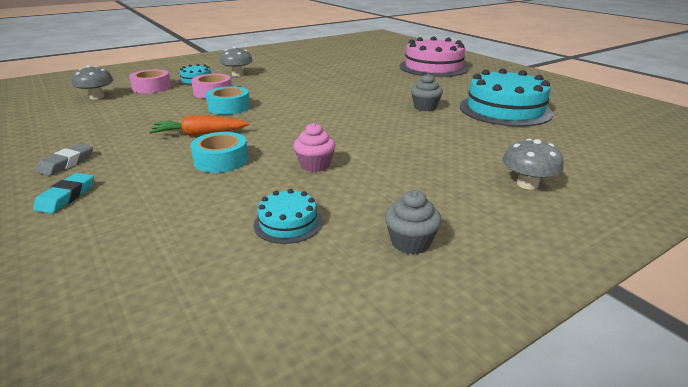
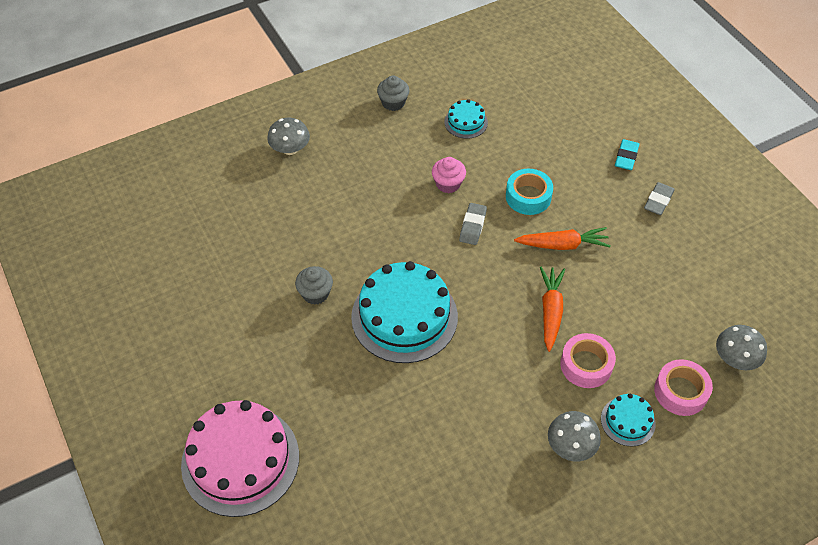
camera: 175 degrees left, 25 degrees up
(229, 107) = (550, 311): turquoise tape -> orange carrot
(288, 140) = (473, 226): none -> grey eraser
(505, 110) = (225, 280): turquoise cake -> turquoise cake (404, 316)

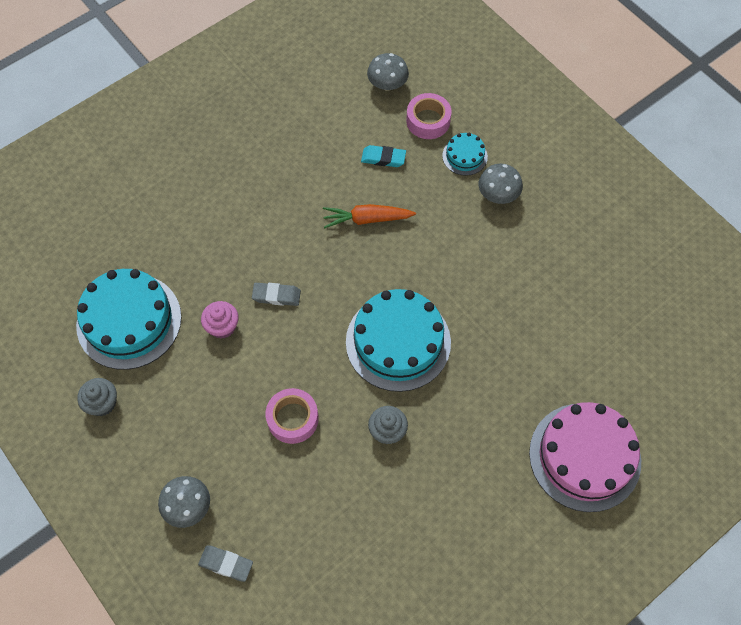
camera: 100 degrees left, 10 degrees up
(466, 122) = (129, 321): turquoise cake -> turquoise cake, size x2.11
(528, 197) = (231, 250): turquoise tape -> none
(562, 245) = (288, 215): orange carrot -> none
(586, 365) = (418, 188): pink tape -> pink tape (292, 419)
(626, 157) = (167, 168): turquoise eraser -> turquoise eraser (383, 158)
(658, 201) = (222, 140): grey eraser -> grey eraser (226, 564)

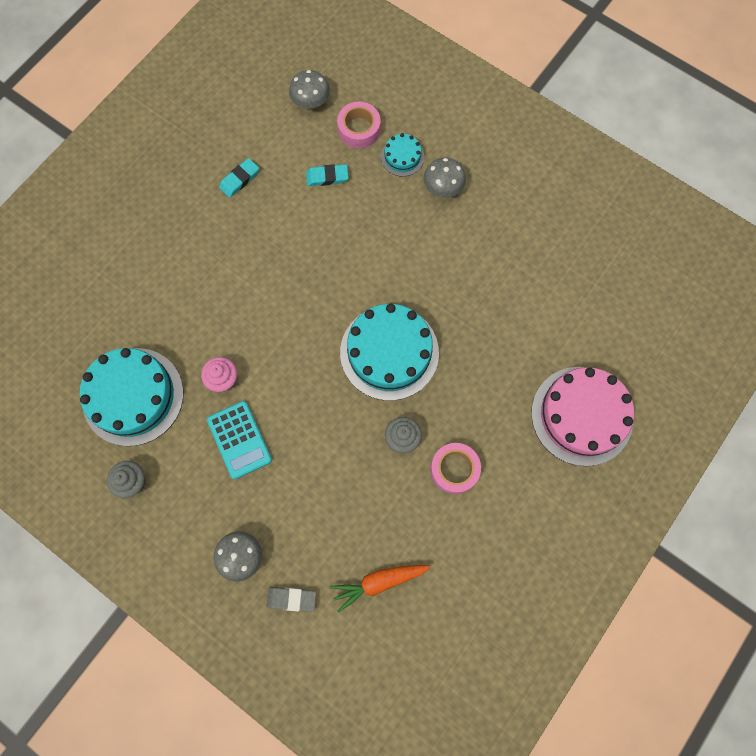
camera: 15 degrees left, 10 degrees up
(221, 390) = (239, 440): none -> turquoise calculator
(276, 296) = (265, 337): grey eraser -> none
(292, 419) = (313, 449): pink tape -> pink tape (454, 469)
(296, 141) = (239, 180): none -> turquoise eraser
(367, 219) = (328, 241): orange carrot -> orange carrot (379, 582)

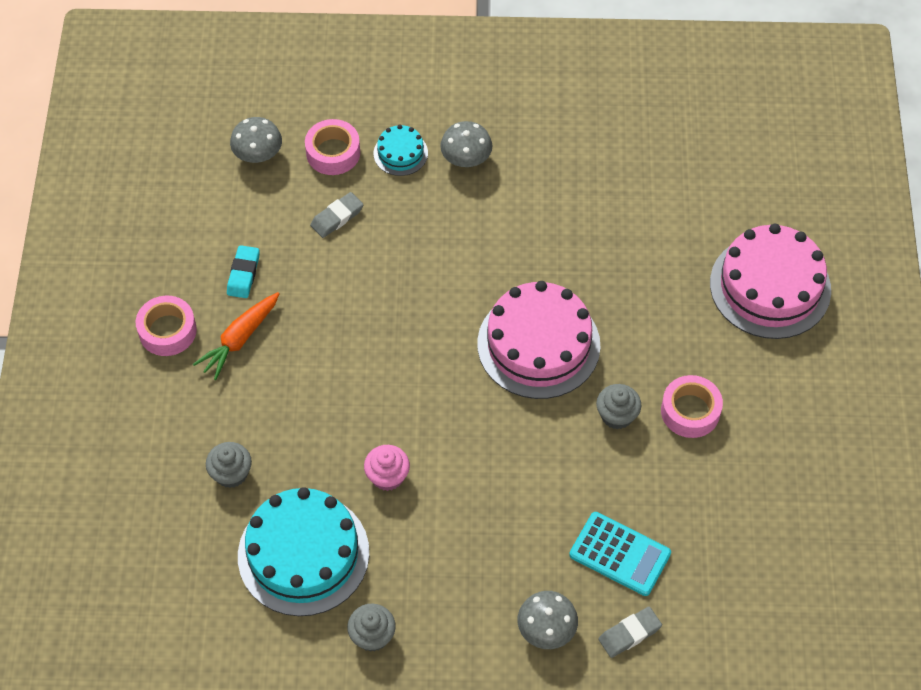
camera: 35 degrees left, 15 degrees down
(131, 311) = (231, 473): none -> grey cupcake
(165, 189) = (167, 331): none -> pink tape
(239, 440) = (453, 522): turquoise calculator -> turquoise calculator (620, 554)
(327, 177) = (337, 217): turquoise eraser -> grey eraser
(379, 582) = (702, 560): orange carrot -> orange carrot (240, 339)
(389, 352) = (538, 344): turquoise cake -> pink cake

